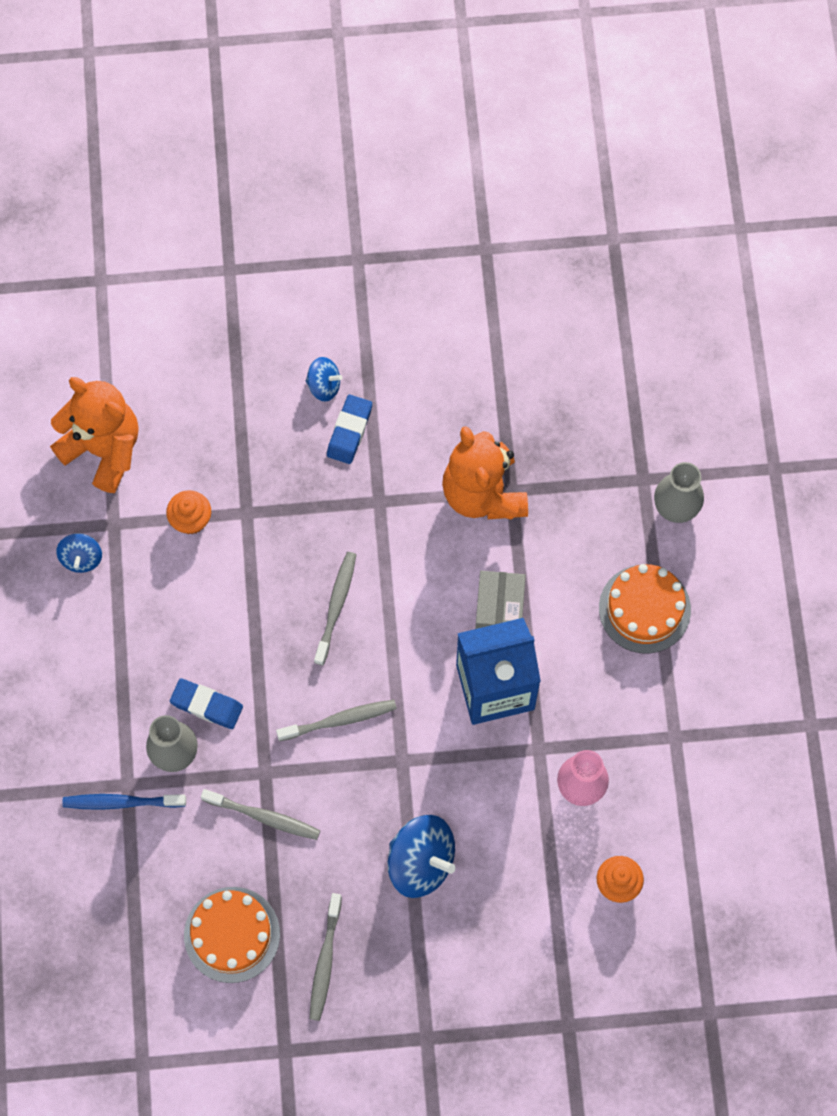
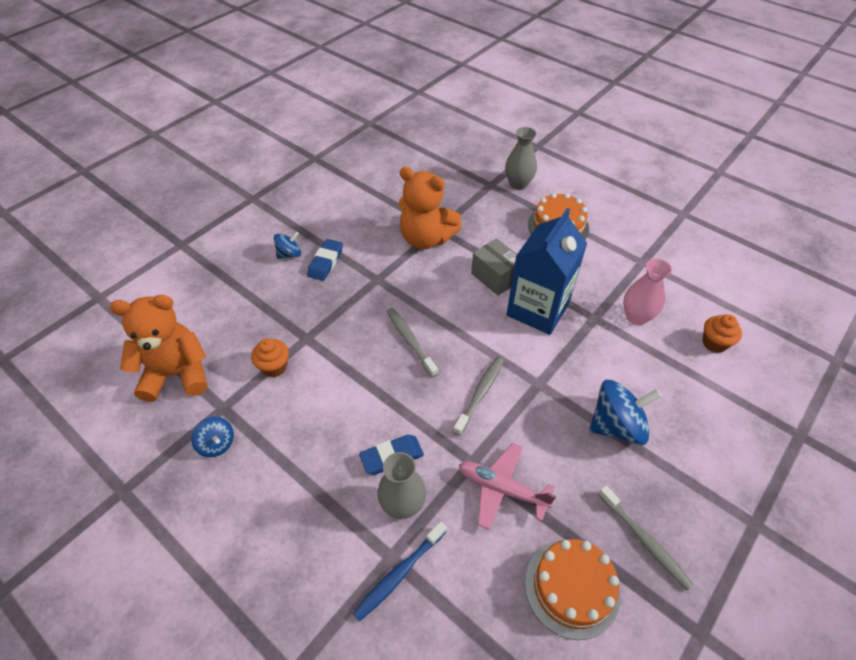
camera: 45 degrees left, 20 degrees down
(263, 817) = (501, 489): grey toothbrush -> pink plane
(349, 431) = (326, 262): blue eraser -> blue eraser turned 45 degrees clockwise

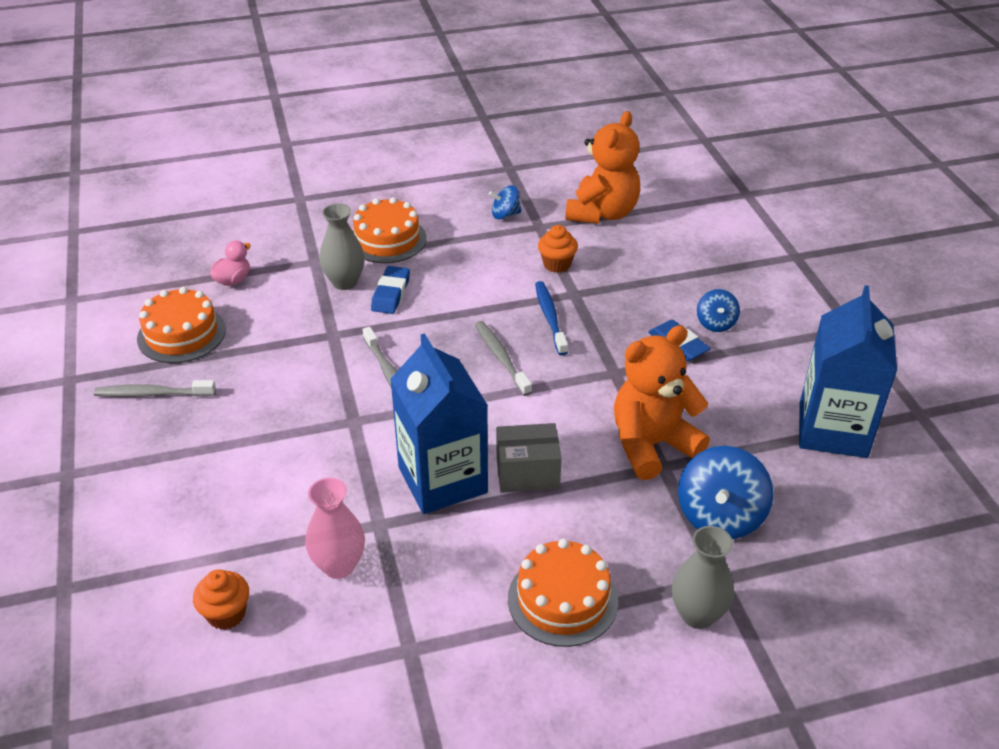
camera: 125 degrees right, 10 degrees down
(315, 517) = (387, 239): none -> orange cake
(353, 181) = (832, 430): none -> blue carton
(399, 574) = (299, 260): blue toothbrush -> blue toothbrush (550, 317)
(410, 341) = (501, 358): grey toothbrush -> grey toothbrush turned 120 degrees counterclockwise
(472, 612) = (233, 280): none -> pink duck
(501, 489) = (291, 339): pink plane -> none
(616, 425) = (250, 447): blue spinning top -> blue spinning top (720, 516)

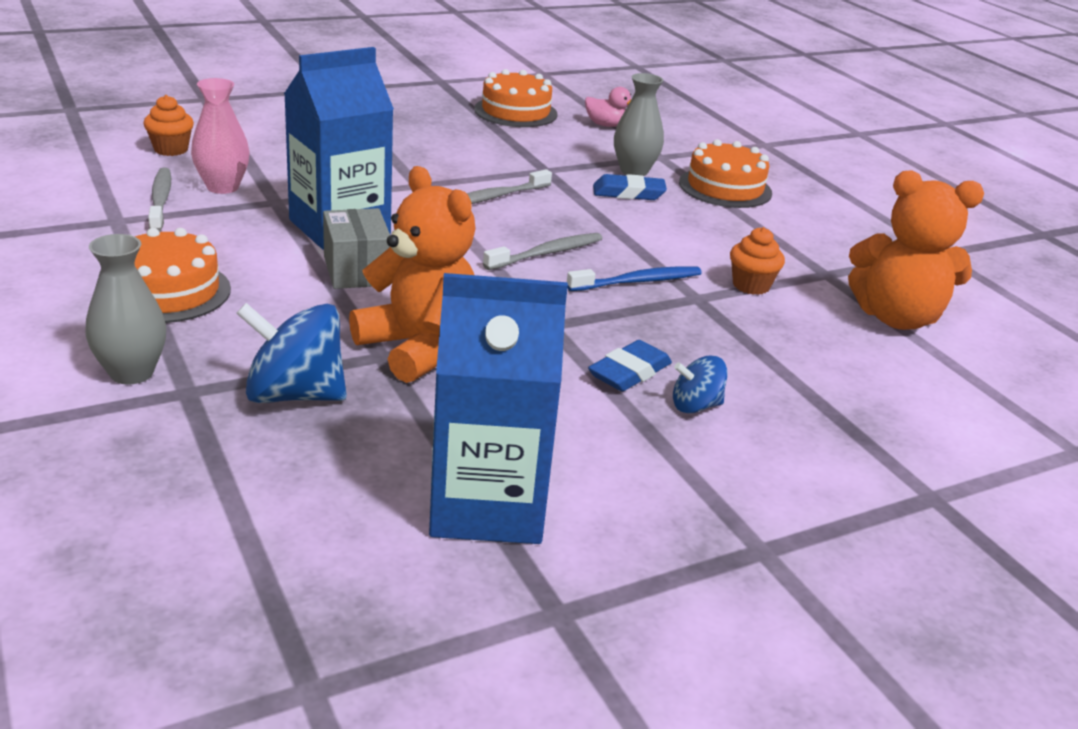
camera: 75 degrees right, 10 degrees down
(152, 394) = (431, 108): grey toothbrush -> grey toothbrush (160, 200)
(505, 215) = (831, 251): blue spinning top -> none

